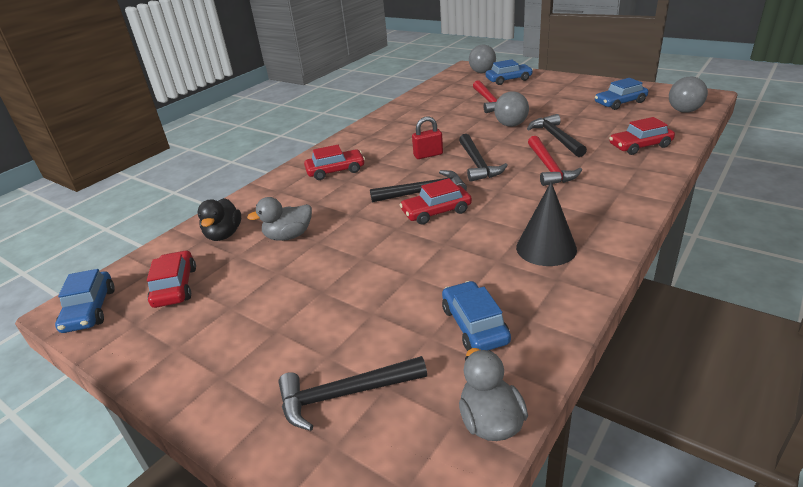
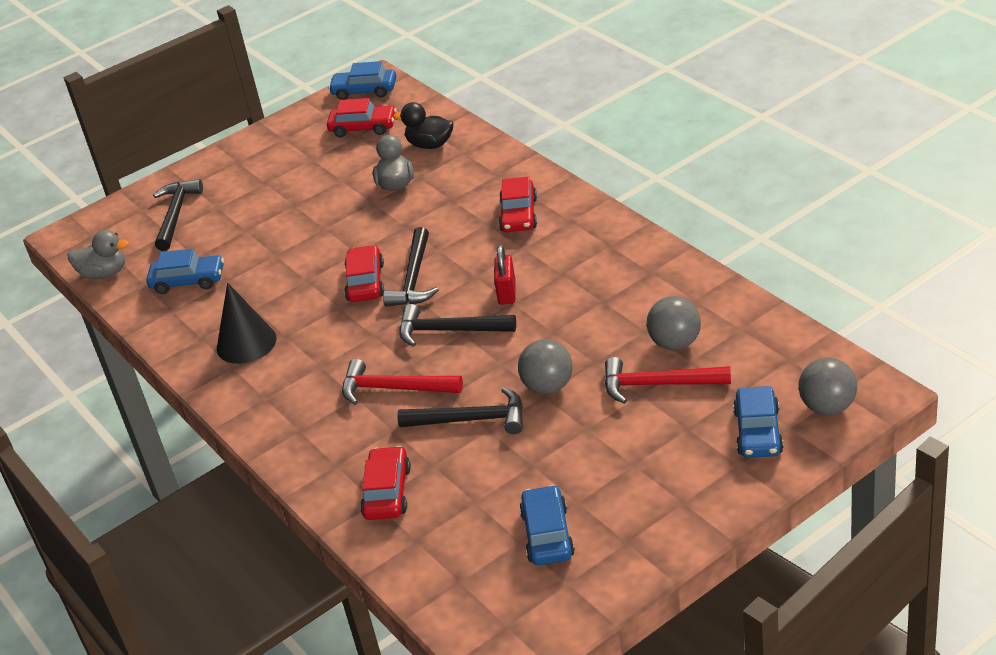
camera: 110 degrees right, 5 degrees up
(684, 111) = (461, 595): grey ball -> grey ball (675, 343)

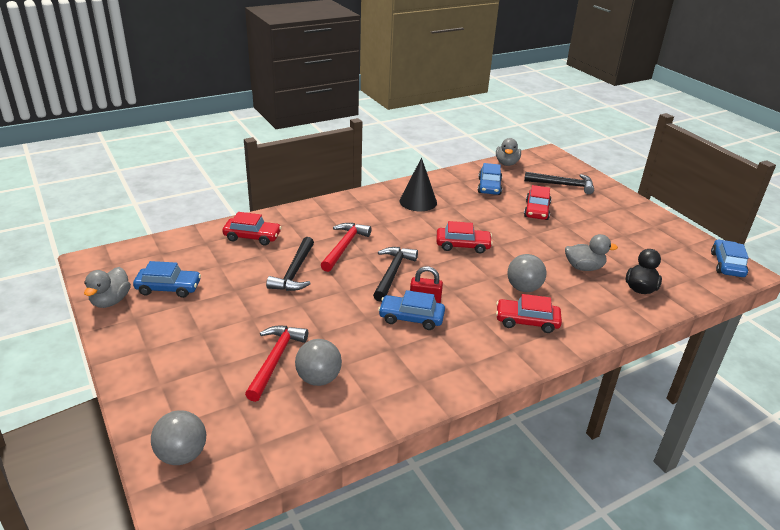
camera: 90 degrees right, 5 degrees down
(363, 127) = (668, 260): red car -> red car (536, 210)
(414, 278) = (459, 264): black hammer -> none
(548, 386) = (307, 307): grey ball -> grey ball (523, 288)
(598, 584) = (111, 301): none -> grey duck
(758, 432) = (185, 404): blue car -> blue car (411, 318)

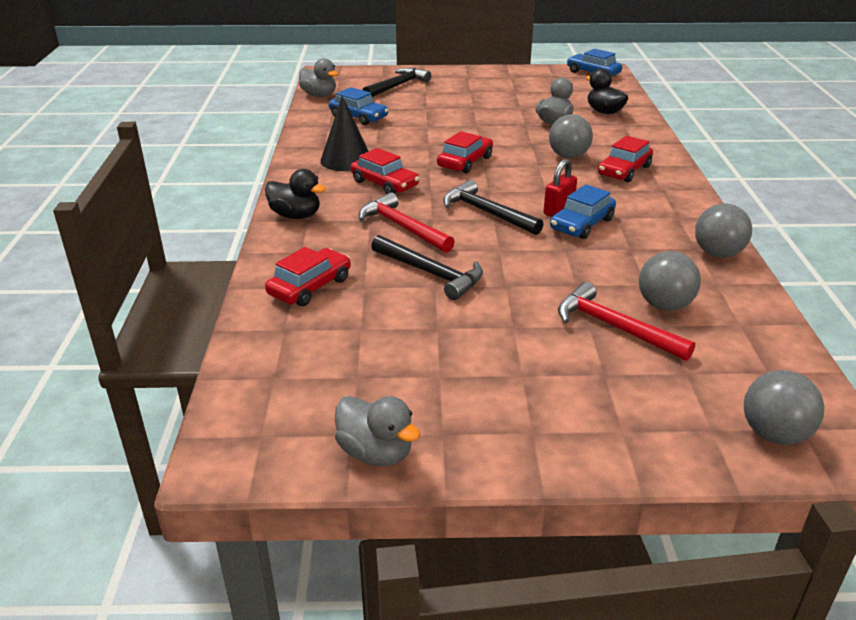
camera: 60 degrees left, 0 degrees up
(168, 288) = (385, 386): blue car -> none
(328, 208) = (296, 215): none -> black duck
(419, 396) = (717, 254): none -> grey ball
(536, 210) = (433, 110): red car -> red car (384, 184)

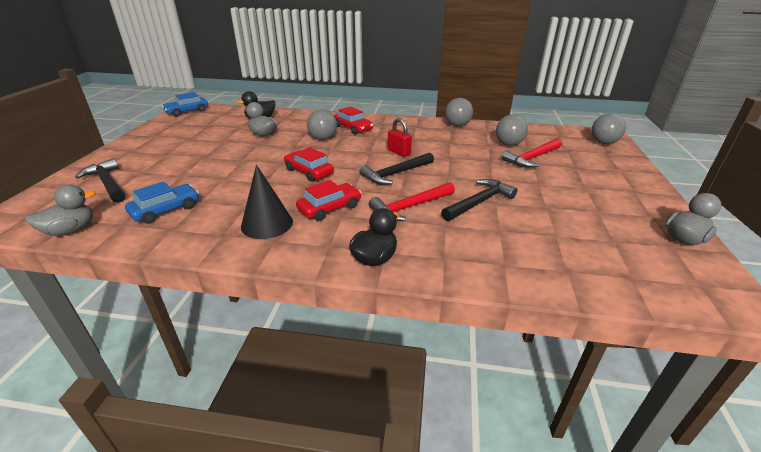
camera: 80 degrees left, 0 degrees up
(310, 286) = (502, 255): red car -> none
(582, 224) = (419, 149): blue car -> none

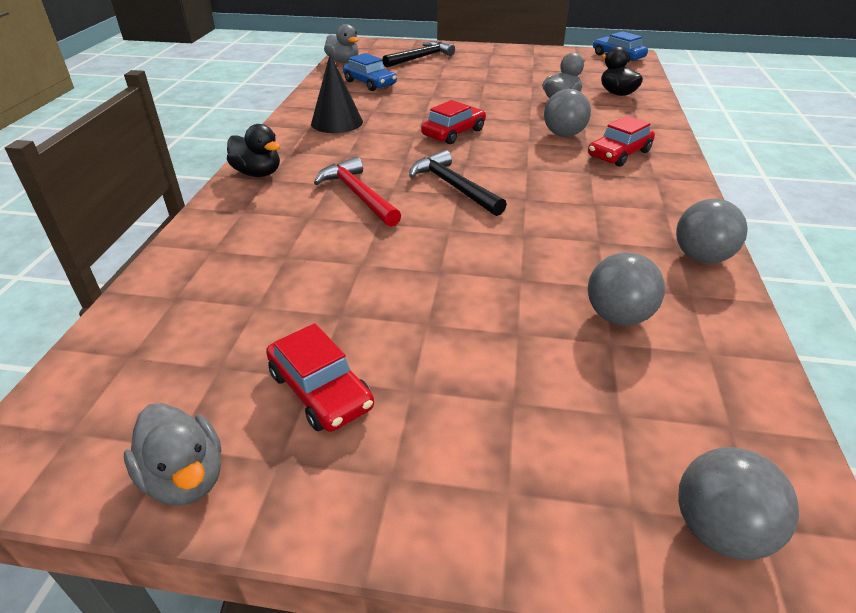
camera: 90 degrees right, 5 degrees up
(329, 208) = (362, 148): red car -> red car (320, 390)
(399, 152) = (532, 190): red padlock -> none
(479, 202) = (363, 249): black hammer -> none
(532, 158) = (547, 338): red hammer -> none

